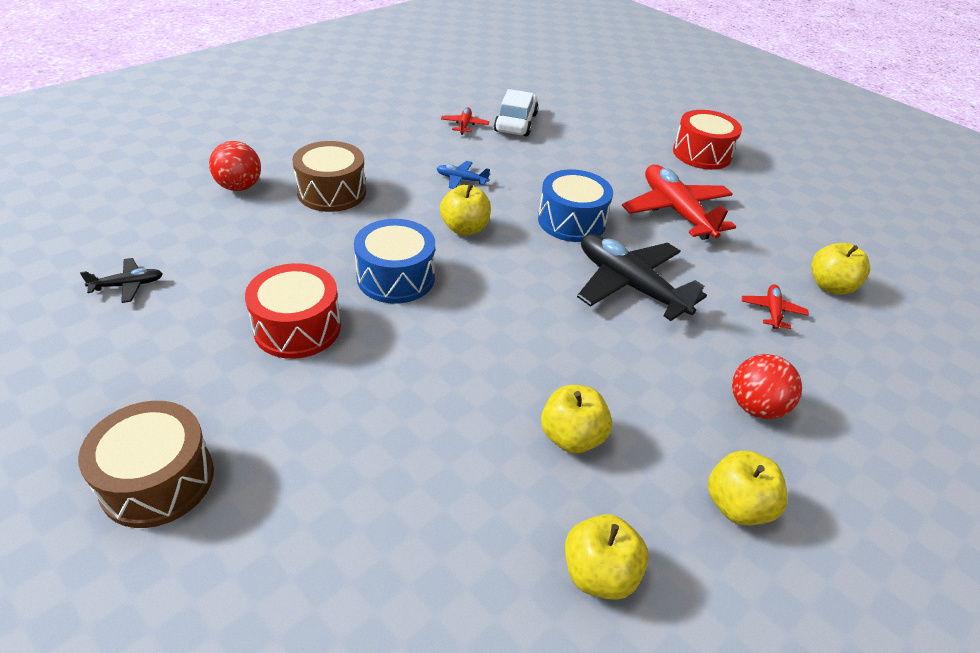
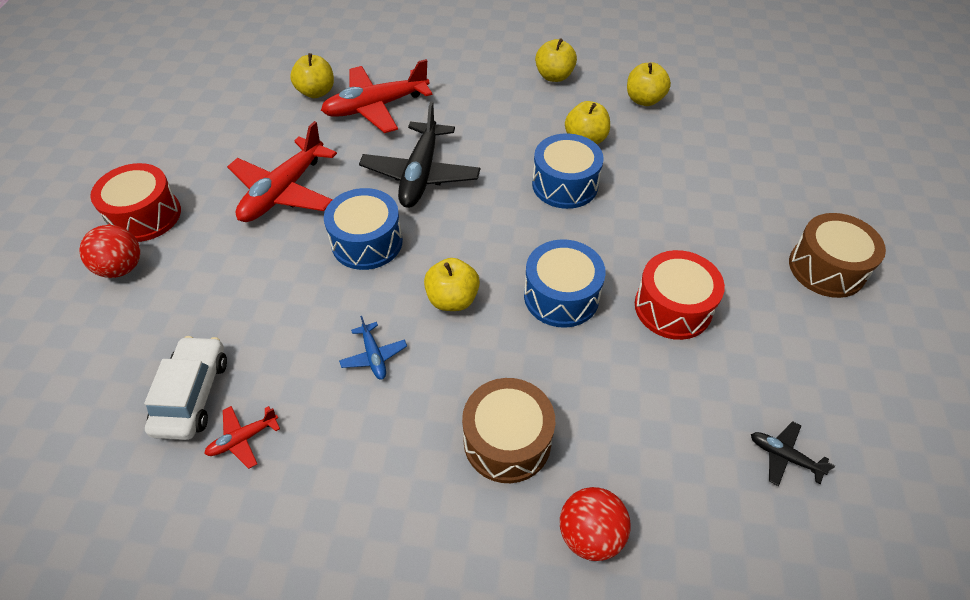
camera: 125 degrees left, 10 degrees up
(515, 123) = (192, 394): white car -> white car turned 120 degrees clockwise
(516, 367) = (565, 184): none -> blue drum
(755, 407) = (478, 89): red ball -> red ball (122, 268)
(772, 311) = (376, 107): red plane -> red plane, size x2.19

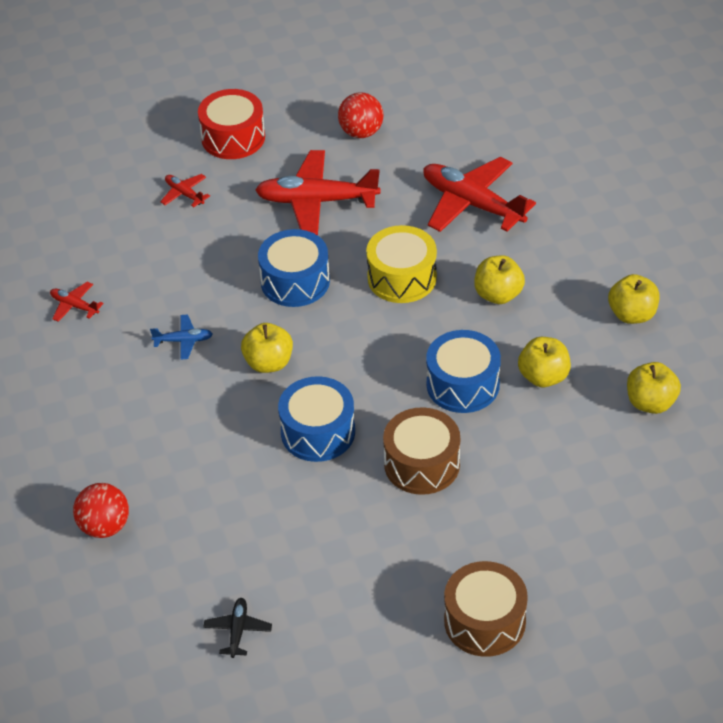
camera: 65 degrees right, 5 degrees down
(122, 268) = (175, 157): red ball -> red ball (361, 132)
(178, 279) = (184, 194): none -> red plane
(192, 394) = (92, 260): white car -> none
(316, 92) = (461, 153): yellow apple -> yellow apple (498, 295)
(374, 356) = (183, 341): blue plane -> blue plane turned 135 degrees counterclockwise
(421, 174) = (402, 278): black plane -> yellow drum
(507, 441) = (154, 451): brown drum -> brown drum (422, 464)
(673, 307) = (354, 514): red drum -> none

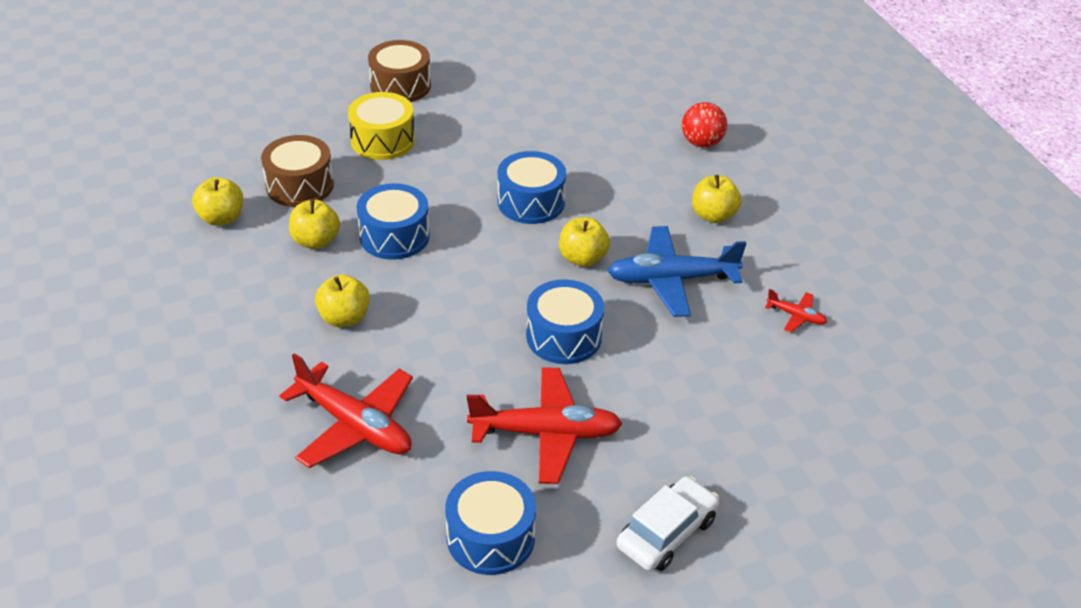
camera: 175 degrees right, 5 degrees down
(183, 341) = (671, 280): blue plane -> blue plane, size x2.19
(184, 194) = (712, 447): red plane -> none
(233, 137) = (666, 533): red drum -> white car
(238, 630) = (583, 84): black plane -> none
(361, 132) = (490, 537): red ball -> blue drum
(402, 278) = (446, 338): yellow drum -> yellow drum (382, 140)
(422, 464) = (439, 178): brown drum -> brown drum (300, 185)
(632, 314) = (208, 295): yellow apple -> yellow apple (713, 215)

